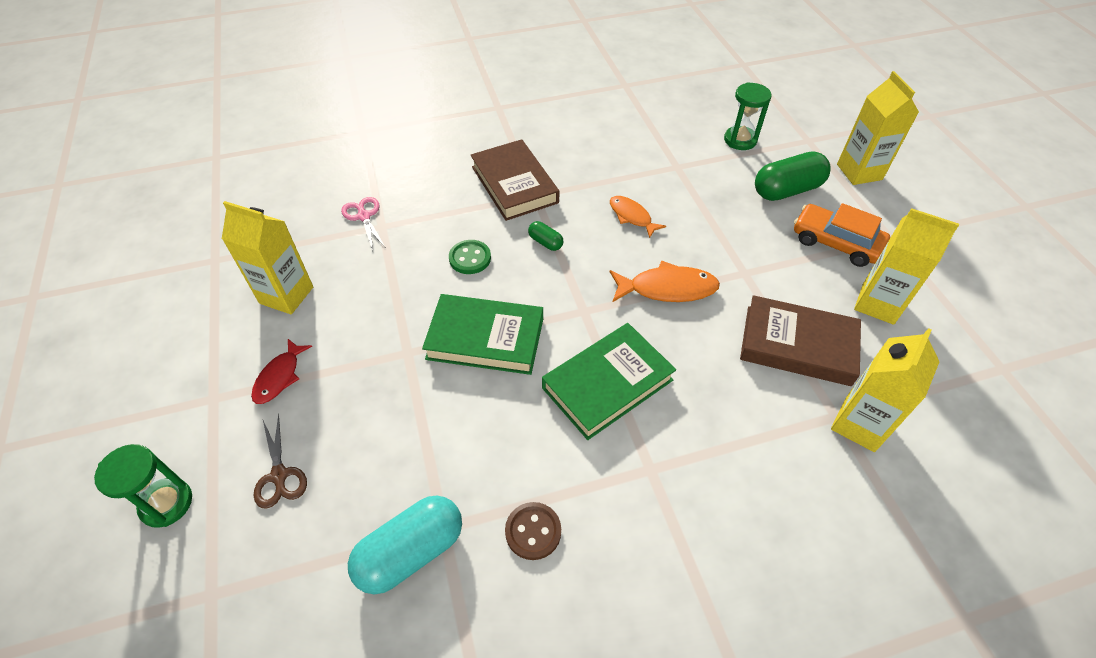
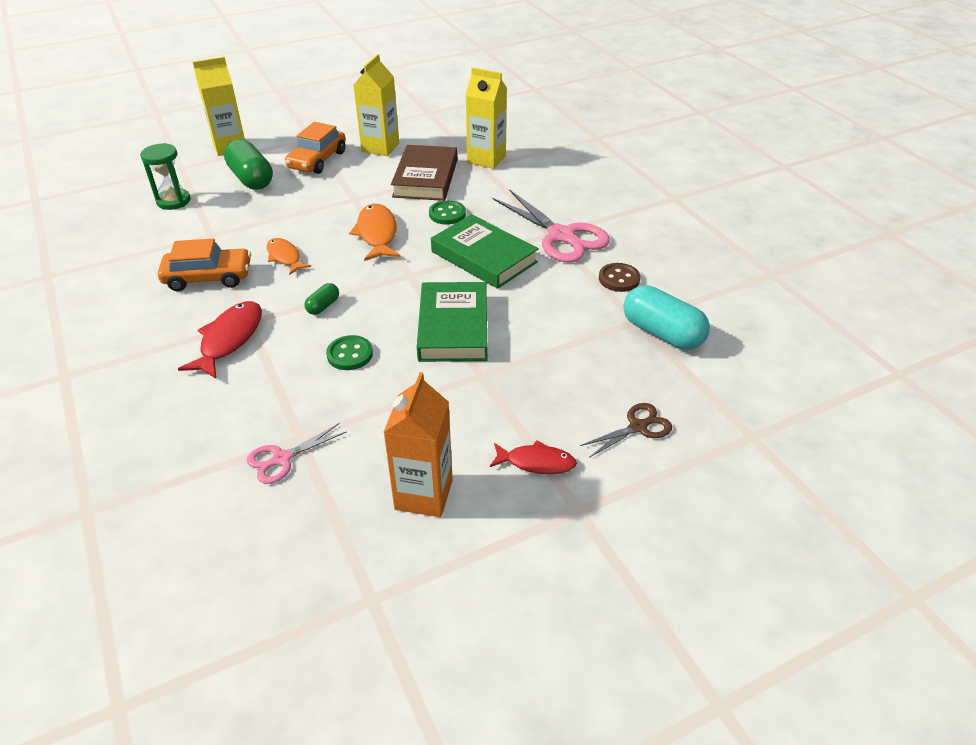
camera: 100 degrees left, 10 degrees down
(166, 503) = (699, 500): green hourglass -> none
(286, 295) = (423, 494): yellow carton -> orange carton
(514, 184) = (229, 339): brown book -> red fish
(606, 169) = (208, 277): none -> orange car
(632, 216) = (285, 257): orange fish -> orange fish turned 105 degrees clockwise
(643, 483) = (562, 236): none -> pink scissors
(707, 358) = (447, 214): none -> green button

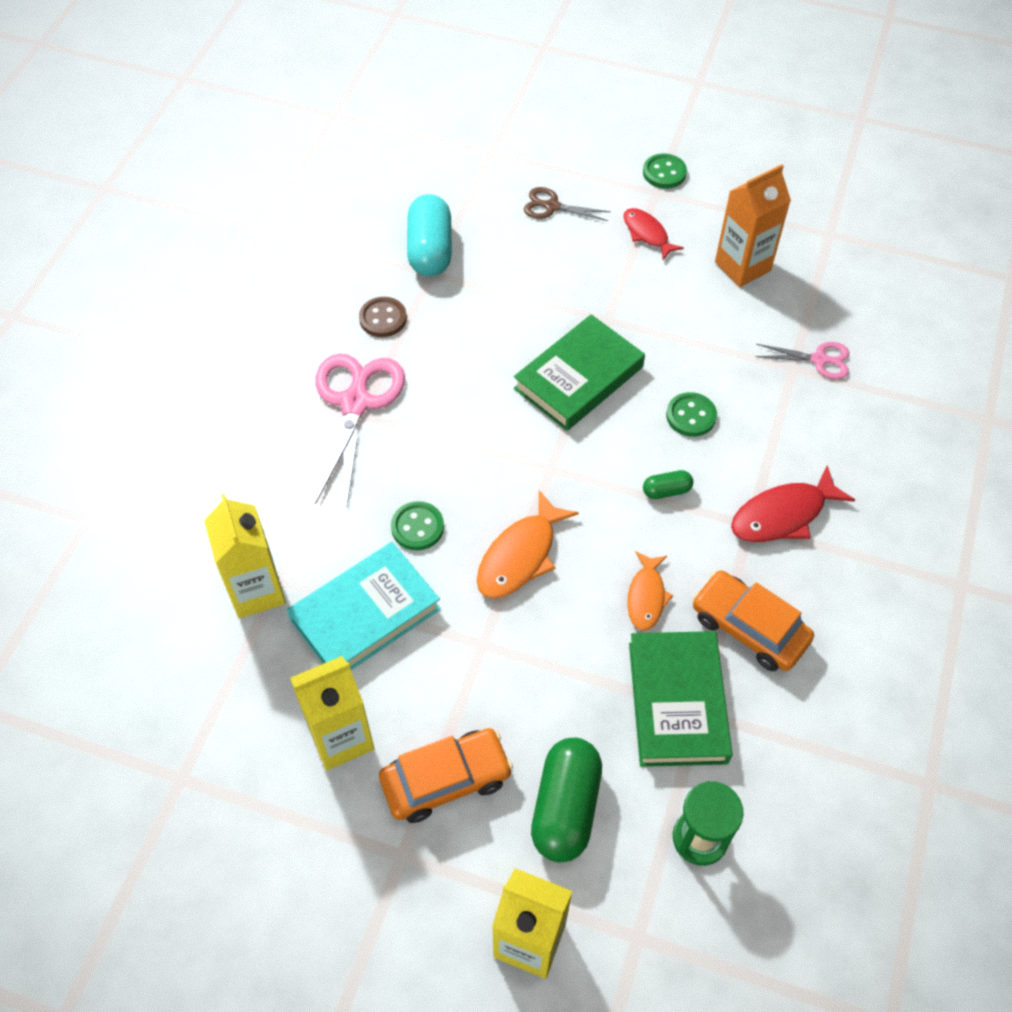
camera: 135 degrees left, 15 degrees up
(425, 178) = (365, 614): brown book -> turquoise book
(484, 257) = (458, 435): green book -> green book (677, 702)
(598, 537) = (664, 173): none -> green button

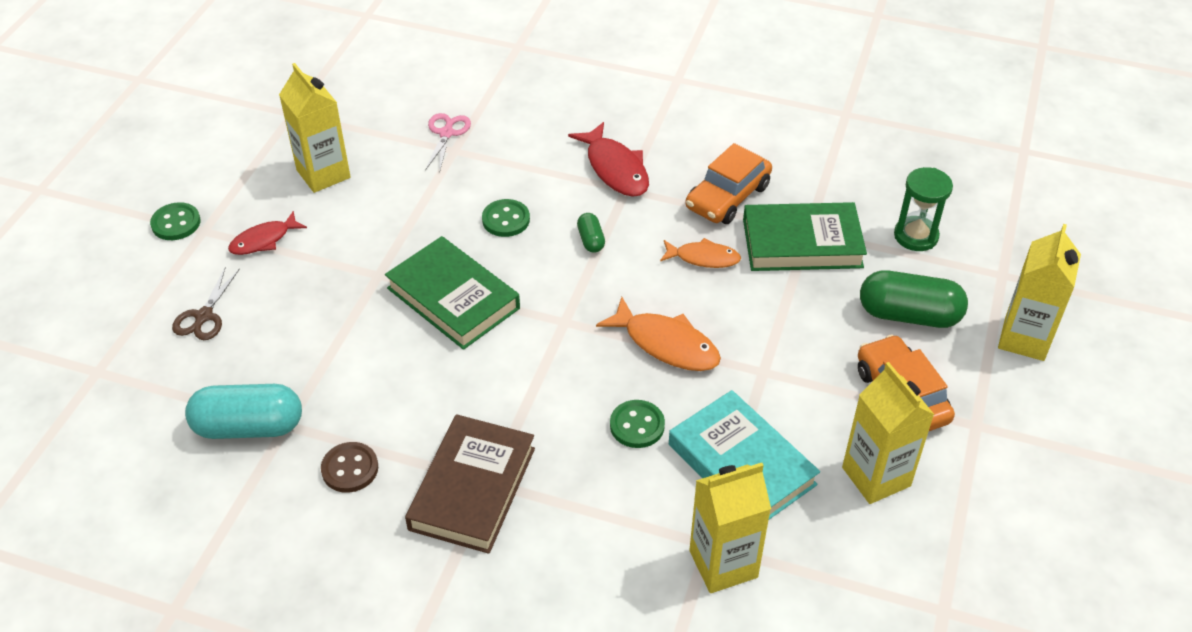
camera: 90 degrees left, 10 degrees down
(355, 402) = (472, 488): pink scissors -> brown book
(742, 266) = (323, 174): orange carton -> yellow carton

